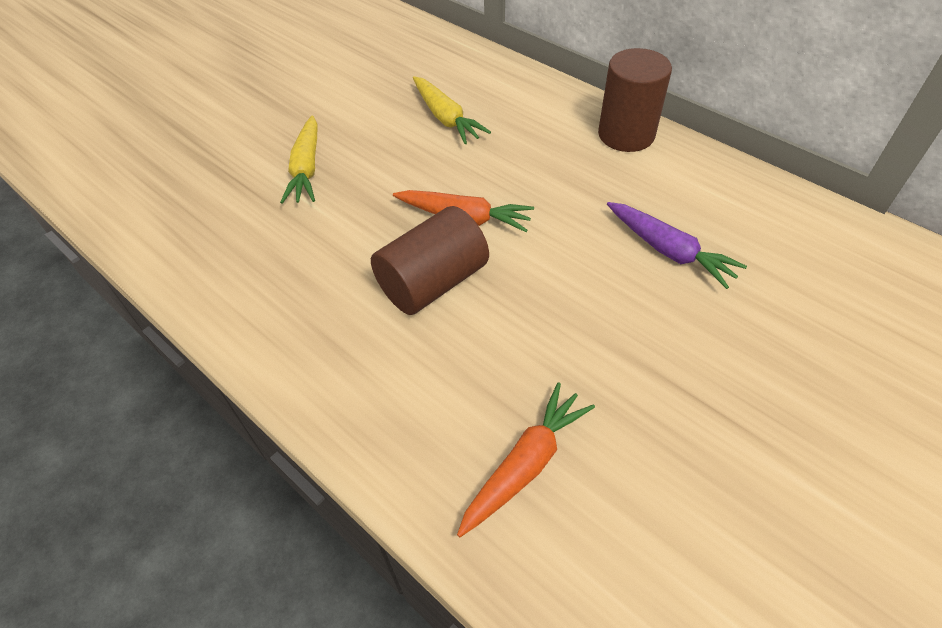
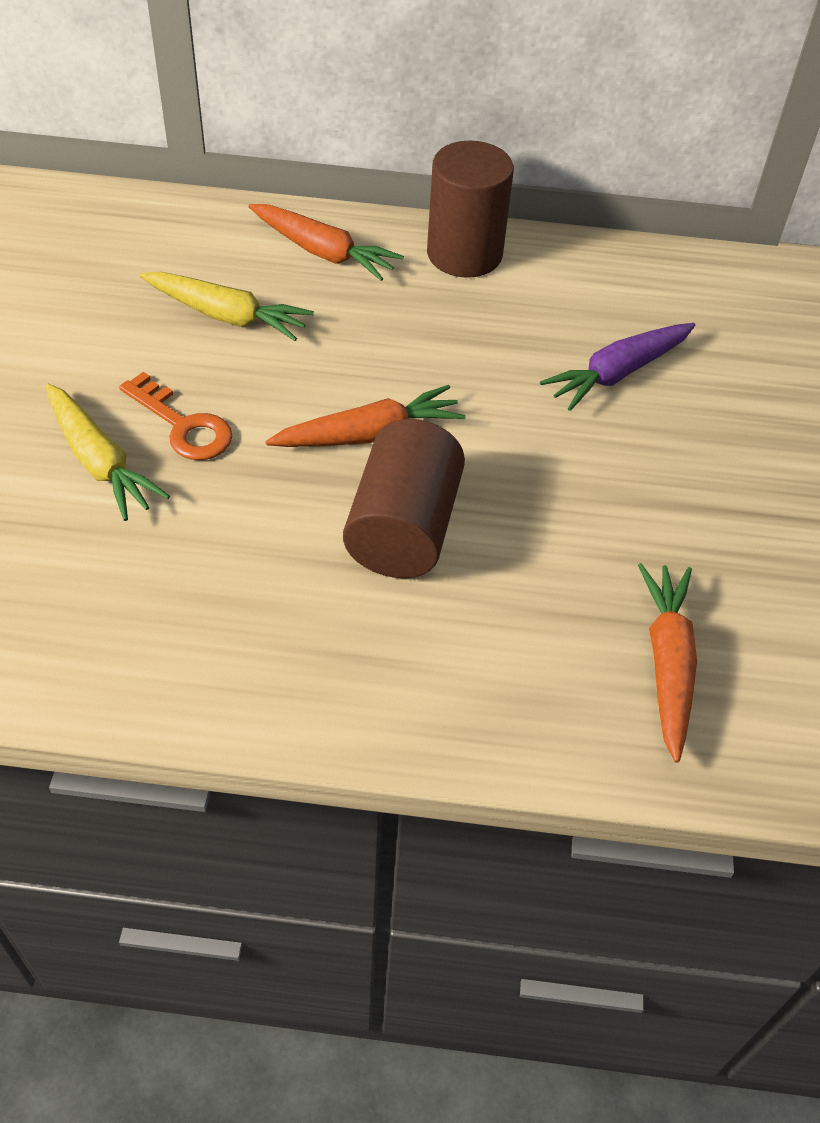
camera: 40 degrees left, 0 degrees up
(366, 167) = (183, 425): none -> orange key
(535, 102) = (323, 252): none -> orange carrot
(669, 250) = (618, 373): purple carrot -> purple carrot turned 135 degrees clockwise

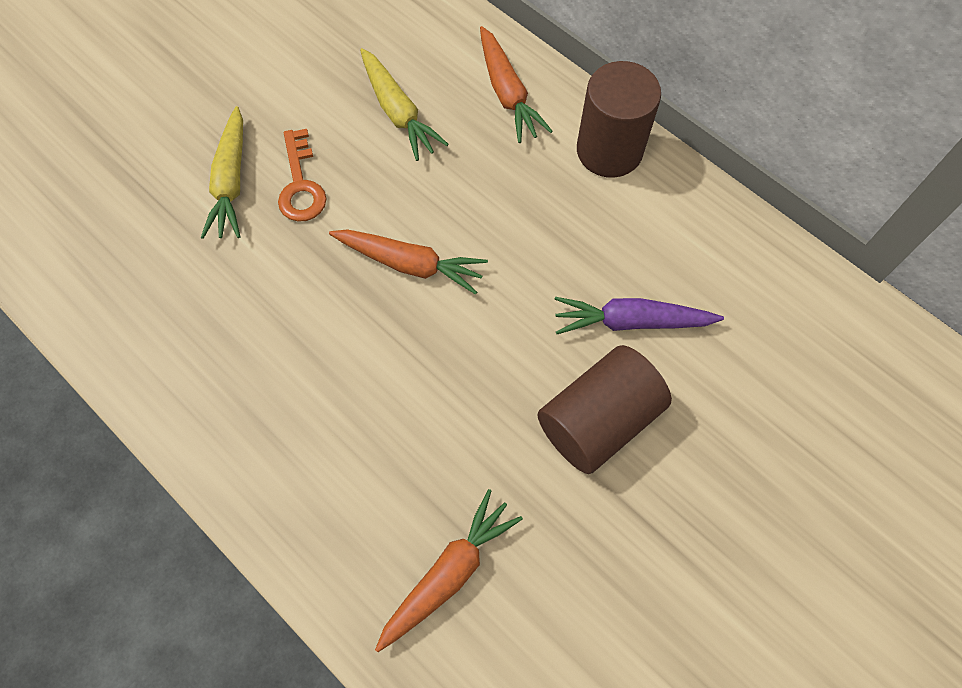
camera: 40 degrees right, 15 degrees up
(403, 528) = (369, 351): brown cylinder -> brown cylinder (598, 420)

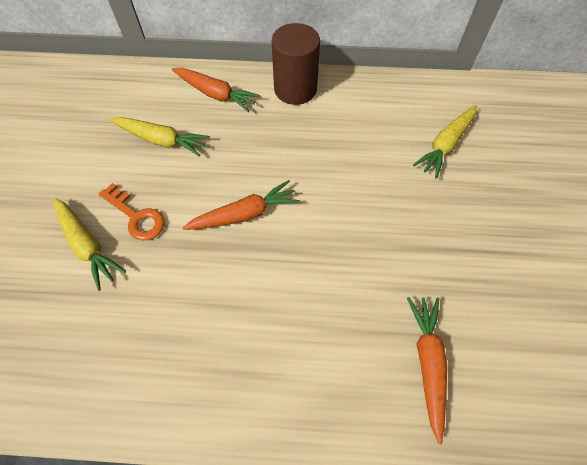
camera: 40 degrees left, 5 degrees down
(598, 420) = (419, 220): brown cylinder -> none
(631, 322) = (386, 161): purple carrot -> none
(730, 357) = (446, 145): none -> yellow carrot

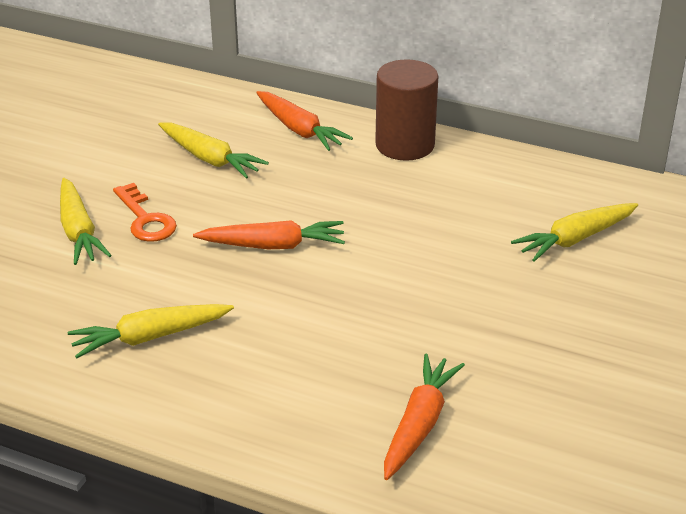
camera: 20 degrees right, 25 degrees down
(190, 343) = (150, 337): none -> yellow carrot

